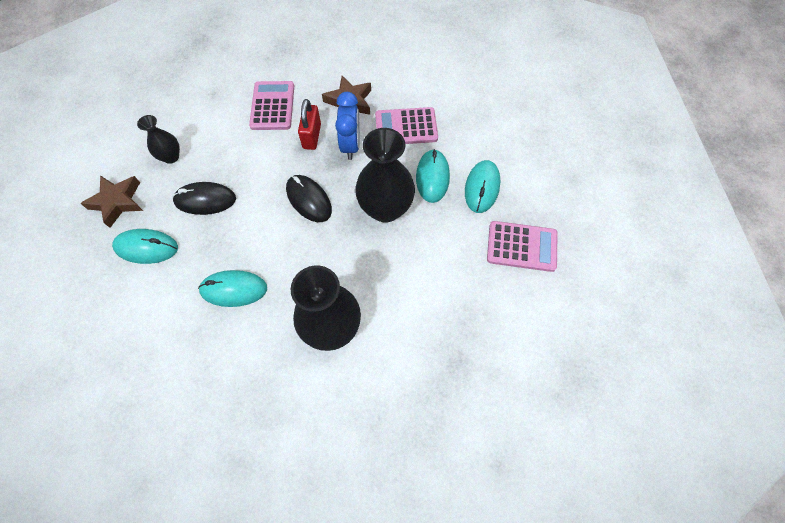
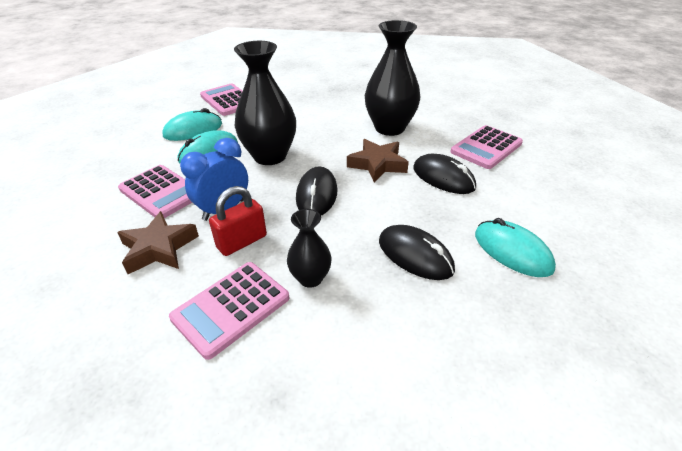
camera: 135 degrees left, 25 degrees down
(117, 202) = (531, 324): brown star -> brown star (377, 164)
(171, 157) = (420, 336): black vase -> black vase (310, 278)
(222, 368) = (486, 148): none -> pink calculator
(234, 289) = (443, 178): turquoise mouse -> black mouse

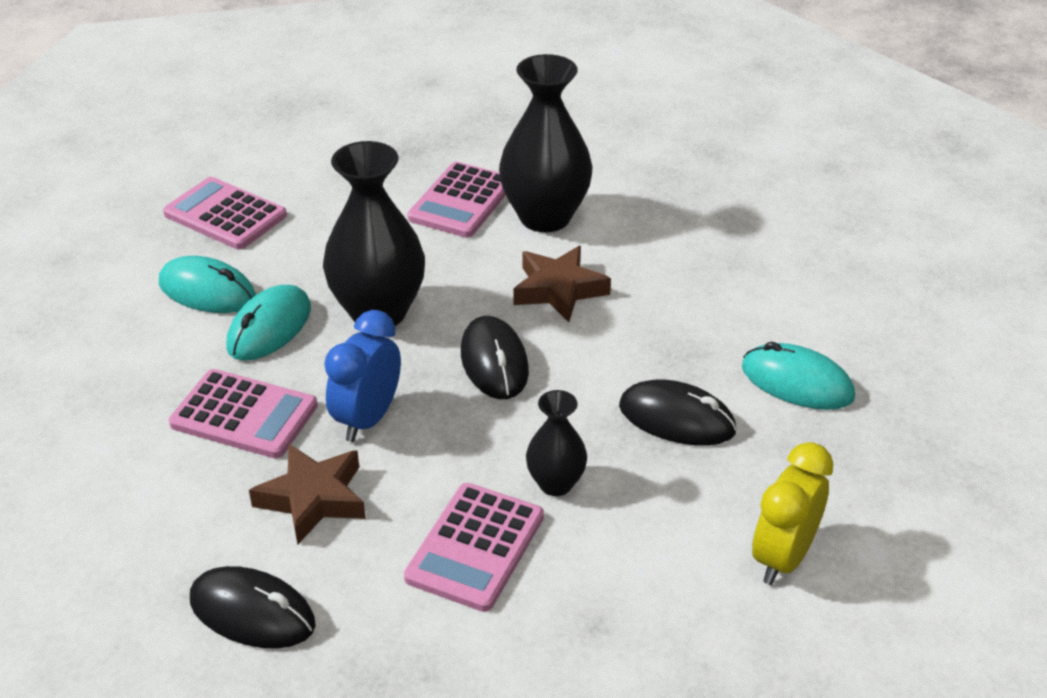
camera: 20 degrees left, 0 degrees up
(193, 130) = (207, 291): turquoise mouse -> turquoise mouse turned 75 degrees clockwise
(242, 242) = (429, 459): red padlock -> none
(443, 178) = (666, 291): black mouse -> black mouse (252, 612)
(453, 386) = (783, 558): none -> yellow clock
(486, 148) = (709, 224): pink calculator -> pink calculator (461, 201)

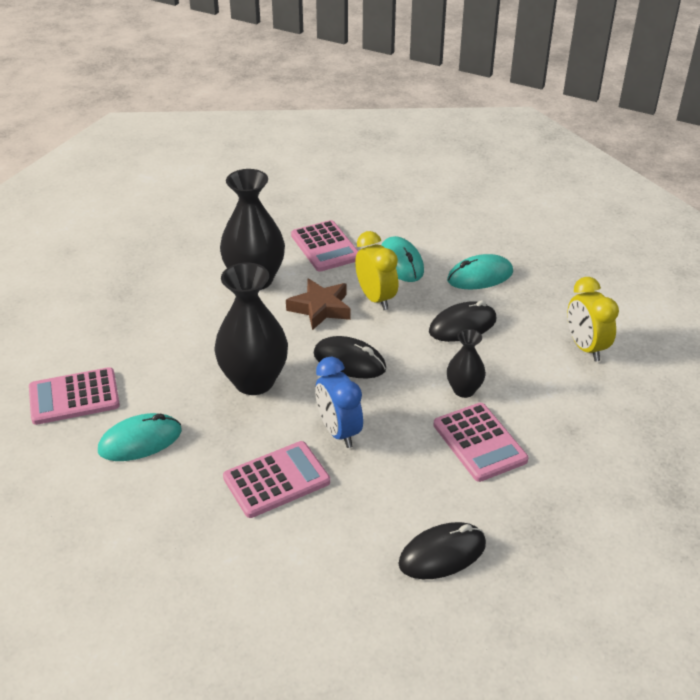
camera: 50 degrees left, 0 degrees up
(269, 328) = (211, 431): turquoise mouse -> turquoise mouse (401, 263)
(313, 499) = (379, 485): brown star -> none
(461, 201) = (199, 300): pink calculator -> pink calculator (325, 247)
(632, 321) = (376, 299): none -> yellow clock

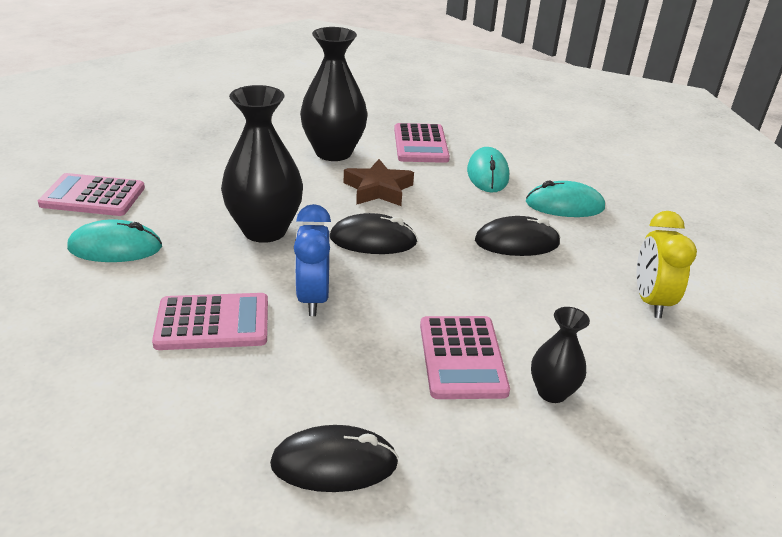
camera: 20 degrees right, 5 degrees down
(349, 361) = (373, 240): black mouse -> black mouse turned 45 degrees counterclockwise
(376, 299) = (440, 196): yellow clock -> none
(464, 390) = (478, 301): black vase -> black vase (552, 392)

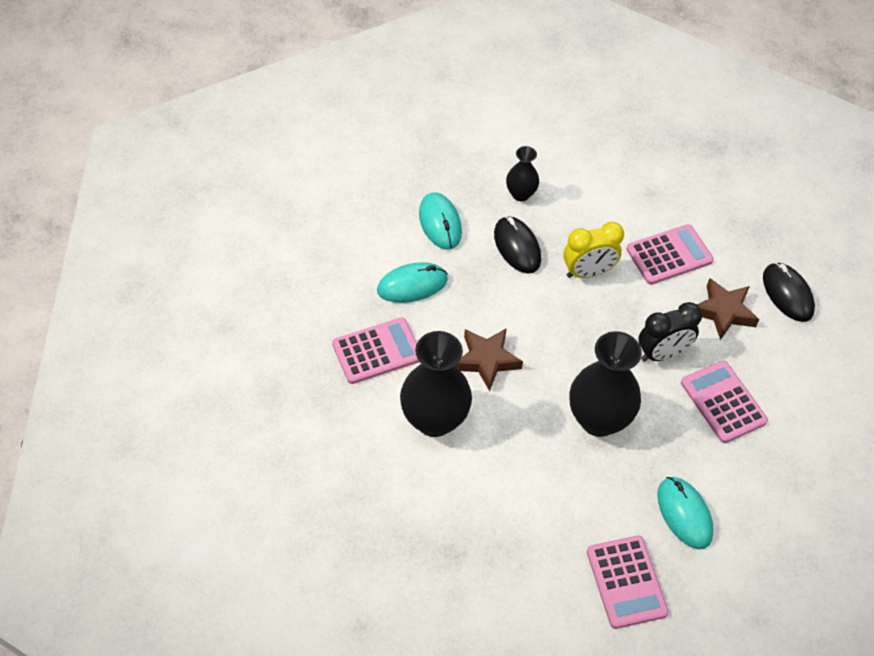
camera: 110 degrees left, 20 degrees up
(313, 298) = (662, 353): blue clock -> black clock
(342, 376) = (723, 312): none -> brown star
(373, 240) = (568, 340): black mouse -> none
(552, 392) = (671, 207): black vase -> black vase (520, 194)
(650, 301) = (548, 164): yellow clock -> yellow clock (588, 272)

